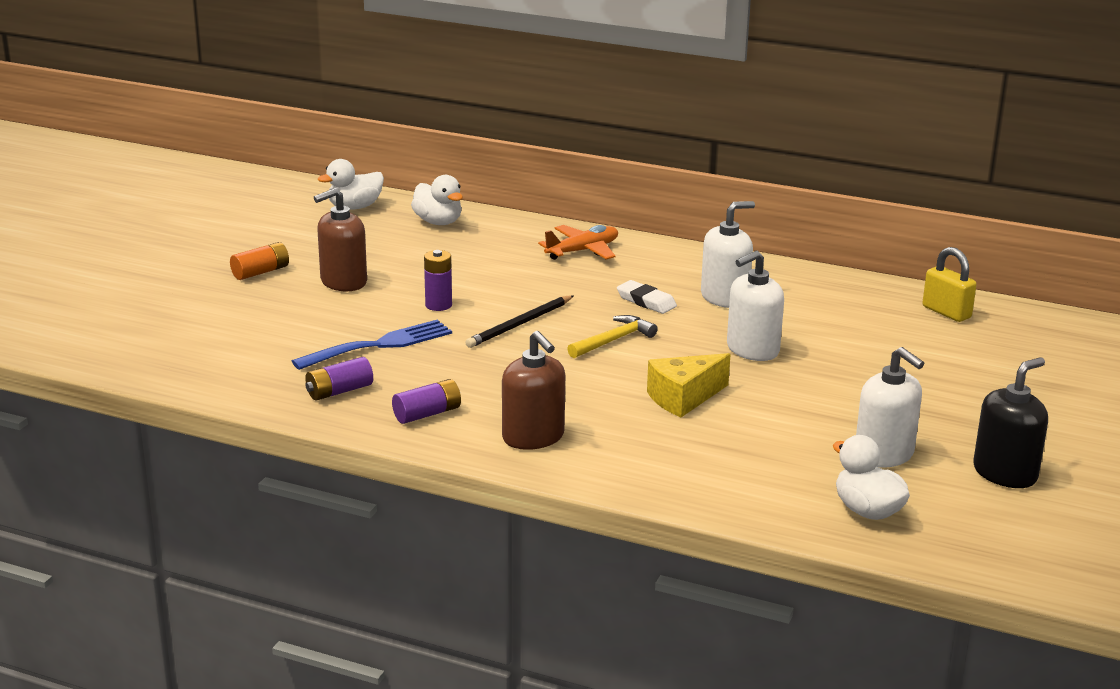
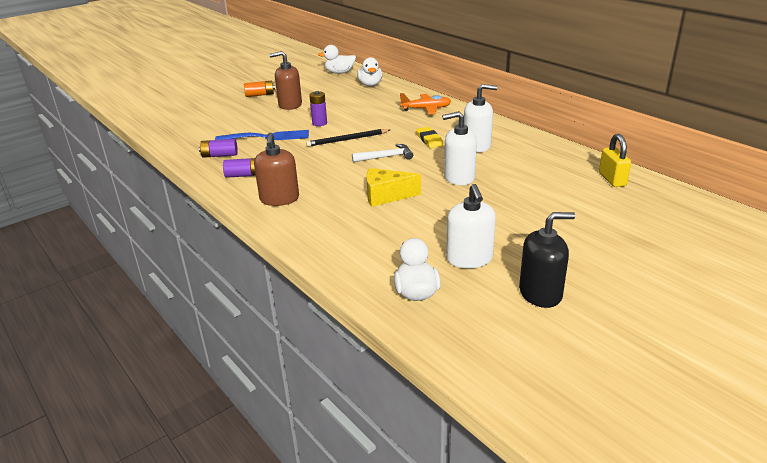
camera: 30 degrees right, 5 degrees up
(613, 340) = (385, 157): yellow hammer -> white hammer
(646, 301) = (429, 140): white eraser -> yellow eraser

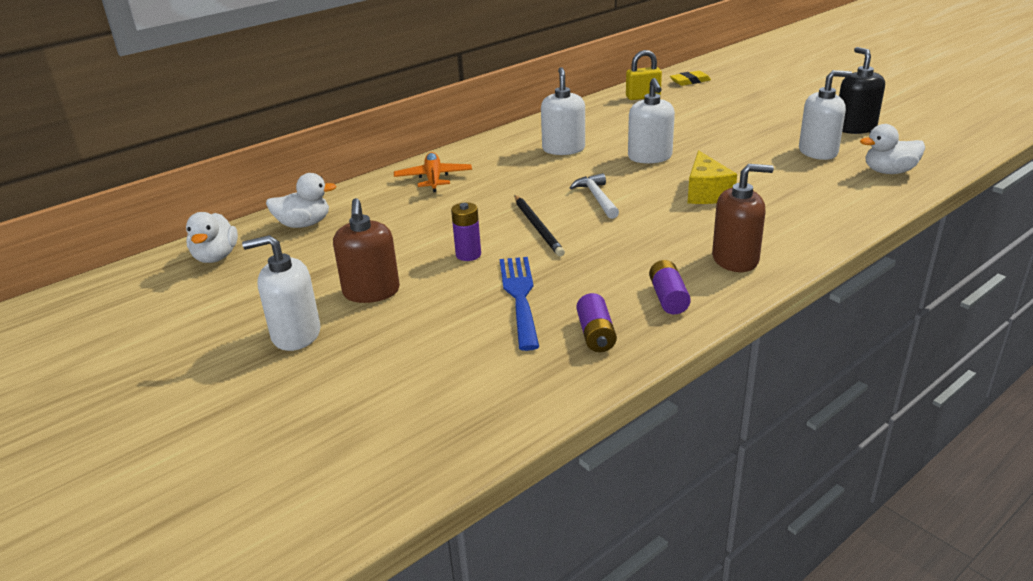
camera: 90 degrees left, 0 degrees up
(260, 95) = (296, 334): orange battery -> white soap dispenser
(429, 140) = (543, 174): yellow eraser -> yellow eraser (690, 81)

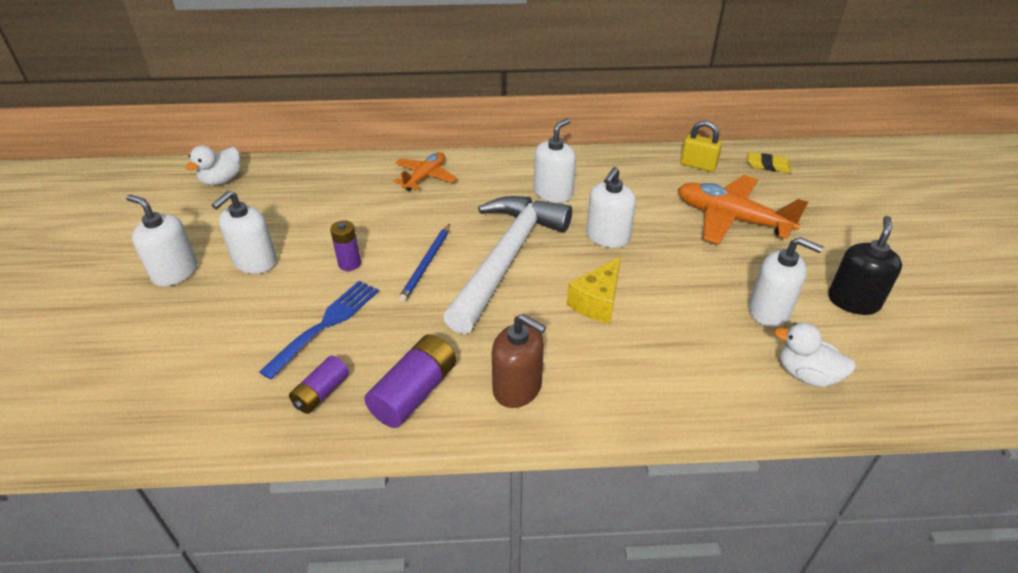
camera: 35 degrees right, 10 degrees up
(304, 224) = (299, 178): white duck -> none
(371, 292) = (255, 262): brown soap dispenser -> white soap dispenser
(538, 227) = (426, 264): black pencil -> blue pencil
(597, 198) = (506, 259): white hammer -> white hammer, size x2.47
(668, 298) = (414, 393): purple battery -> purple battery, size x1.60
(715, 116) = (731, 219): none -> orange plane

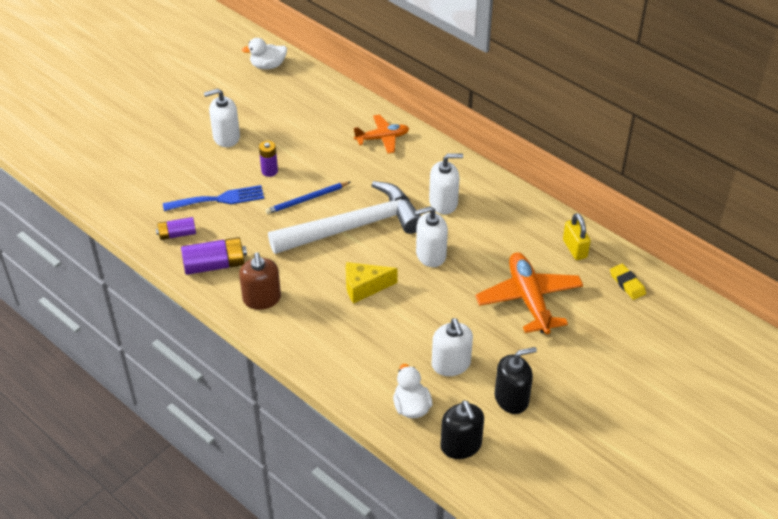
camera: 45 degrees right, 5 degrees up
(175, 272) = (184, 117): white soap dispenser -> none
(895, 373) = (461, 445): none -> black soap dispenser

